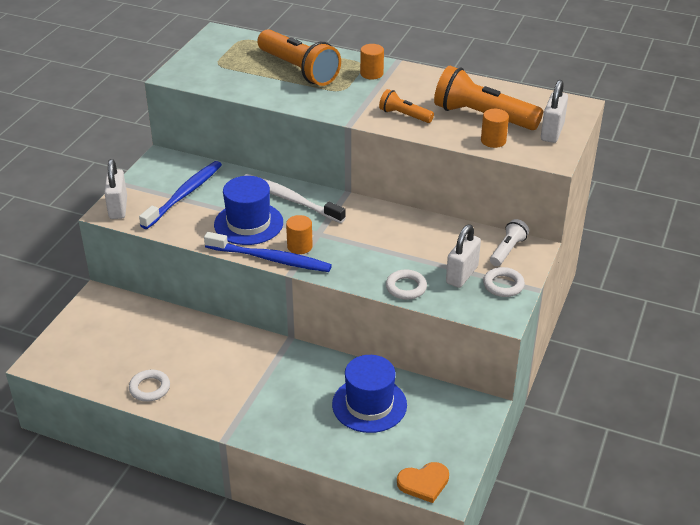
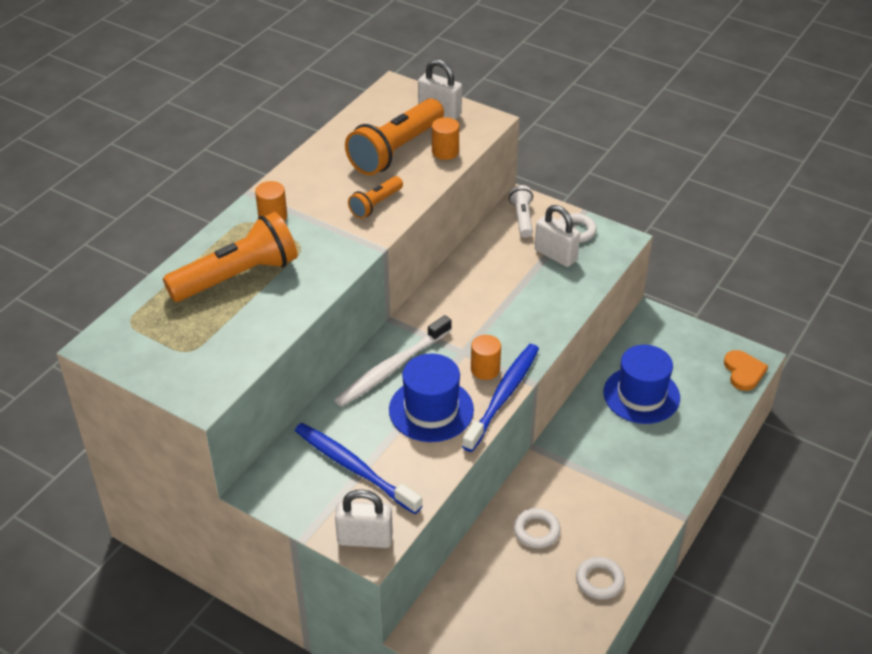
camera: 80 degrees left, 5 degrees up
(406, 287) = (569, 297): white ring -> white ring (536, 531)
(507, 250) = (522, 218): white flashlight -> white flashlight turned 45 degrees clockwise

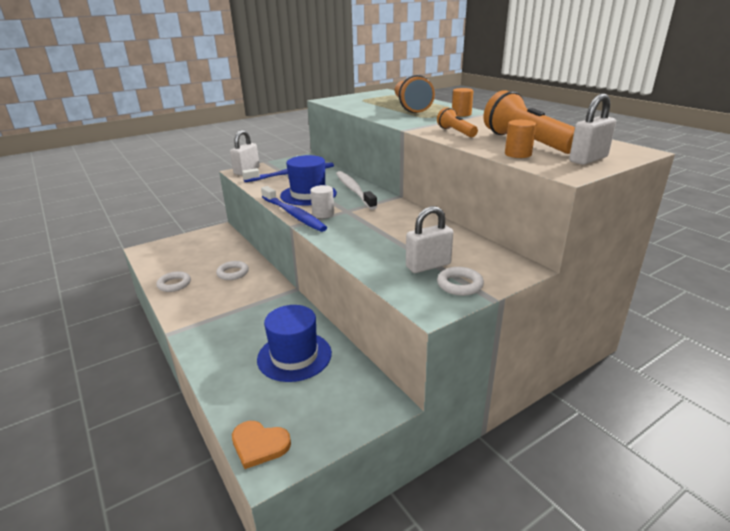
camera: 115 degrees right, 15 degrees down
(485, 369) = (323, 214): orange cylinder -> white cylinder
(522, 218) = (494, 262): white flashlight -> none

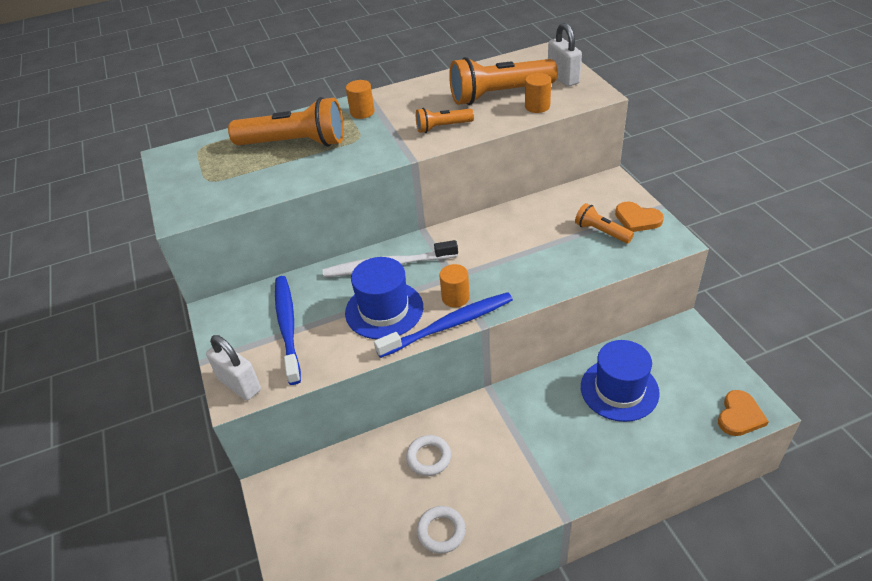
camera: 75 degrees left, 15 degrees up
(323, 214) = (455, 297): white cylinder -> orange cylinder
(428, 266) = (601, 232): white padlock -> orange flashlight
(459, 285) = (637, 219): white ring -> orange heart

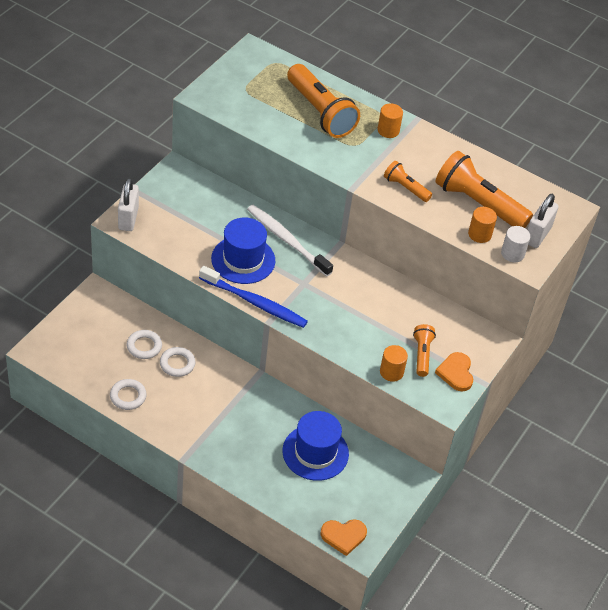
camera: 45 degrees right, 5 degrees up
(287, 326) = (191, 215): blue toothbrush -> none
(382, 478) = (144, 346): none -> white ring
(455, 297) = (284, 294): orange cylinder -> orange cylinder (391, 372)
(575, 97) = (512, 254): none -> white cylinder

